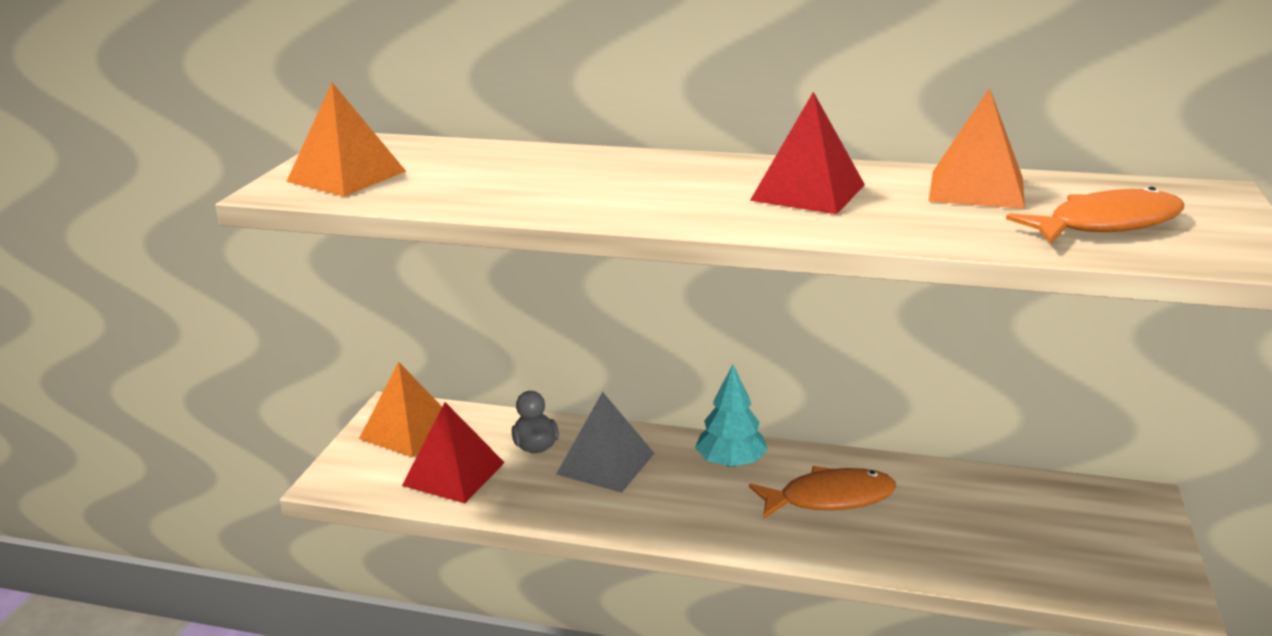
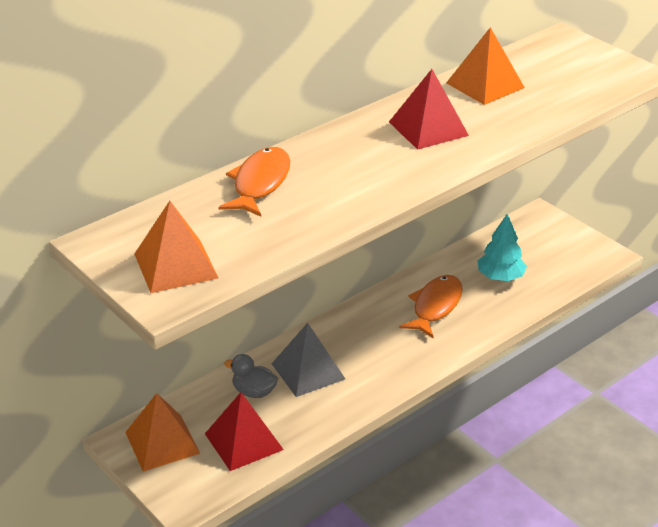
camera: 55 degrees left, 10 degrees up
(731, 462) = (363, 322): turquoise tree -> turquoise tree (500, 277)
(1106, 224) = (566, 80): orange fish -> orange fish (260, 183)

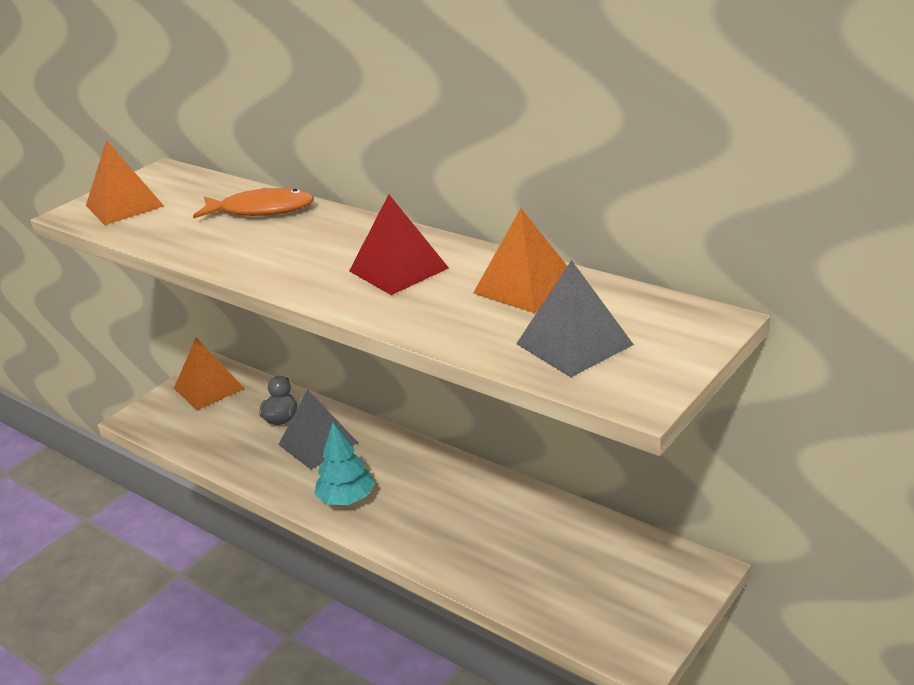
camera: 80 degrees right, 5 degrees down
(243, 441) = (213, 429): red pyramid -> none
(435, 306) = (453, 509): orange fish -> none
(500, 277) = (534, 553): turquoise tree -> turquoise tree (347, 499)
(571, 81) = (574, 344): none -> grey pyramid

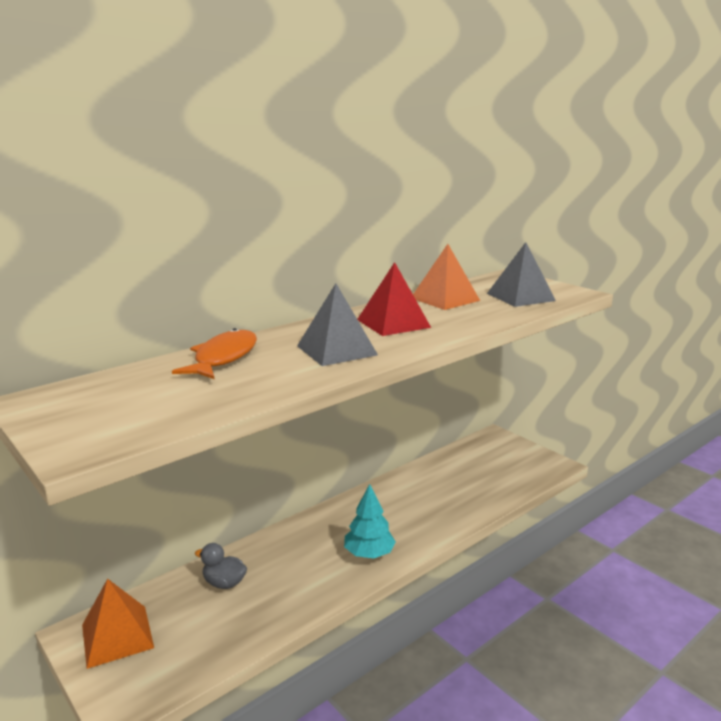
camera: 80 degrees left, 10 degrees down
(124, 205) = (106, 420): orange pyramid -> none
(318, 443) = (281, 563): grey pyramid -> grey pyramid (336, 350)

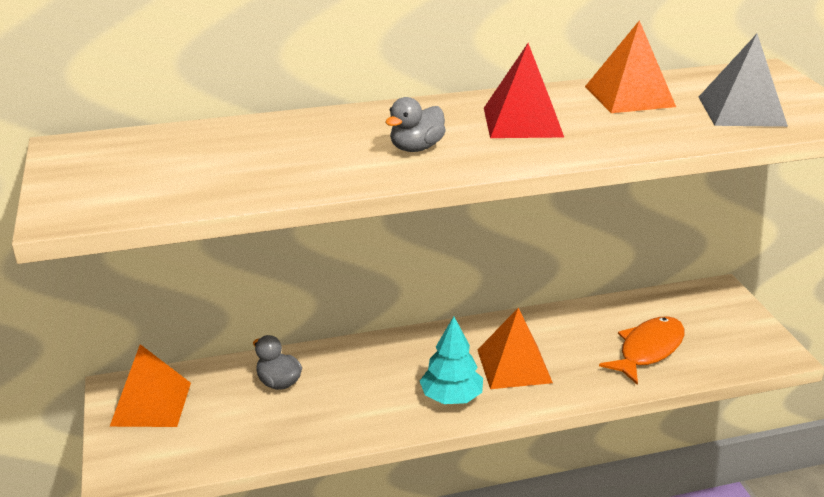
camera: 25 degrees right, 10 degrees up
(223, 358) = (285, 133): orange fish -> orange fish (648, 350)
(336, 350) = (416, 148): grey pyramid -> grey duck
(398, 518) = (514, 365): none -> orange pyramid

